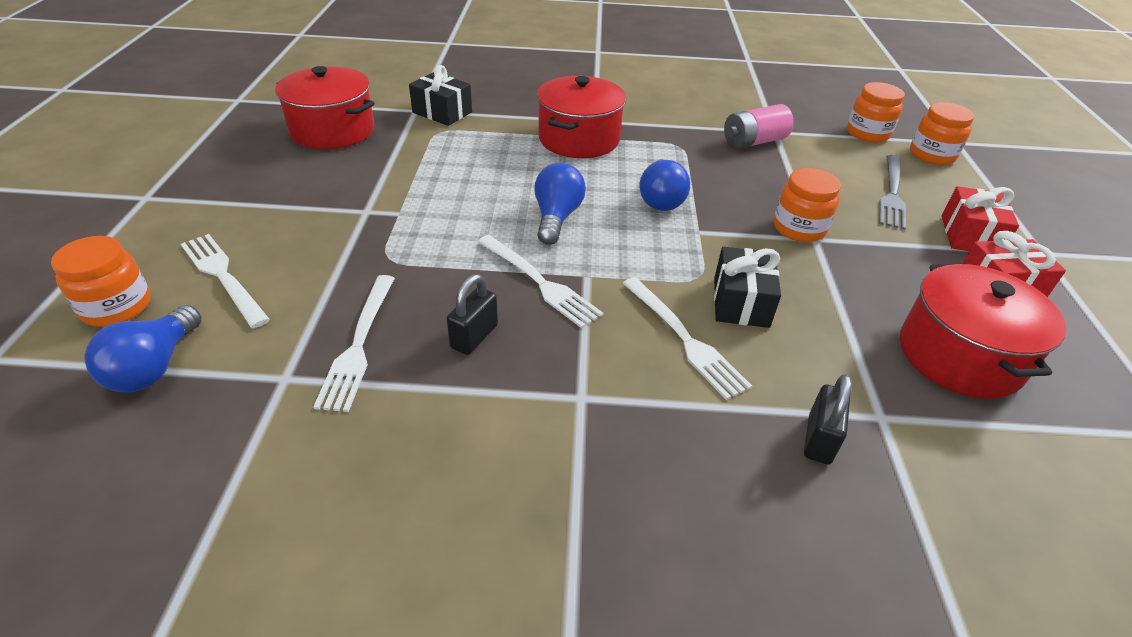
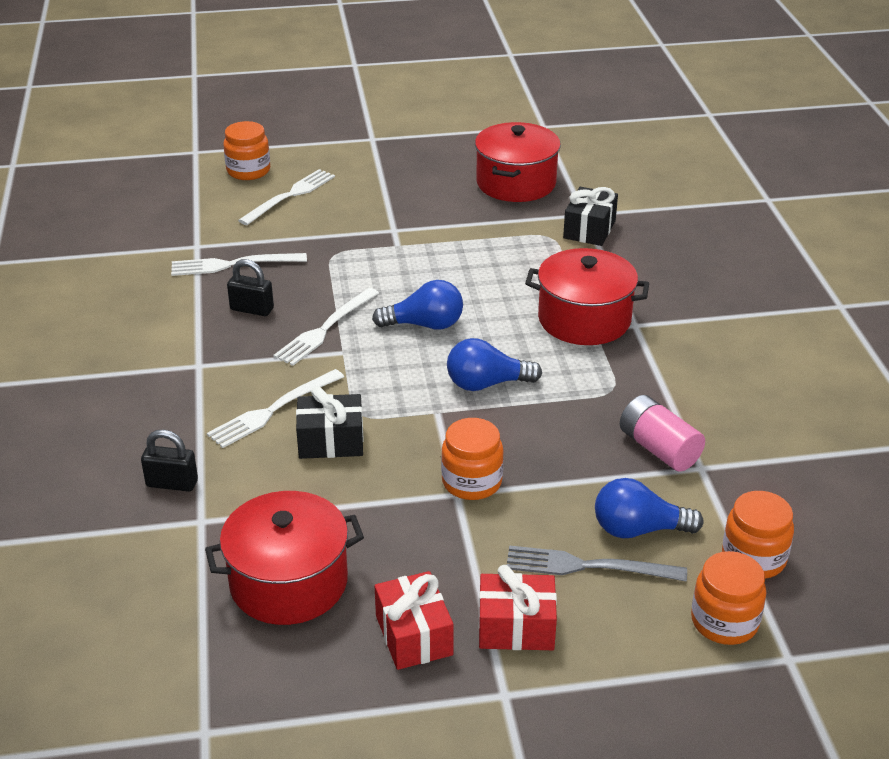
camera: 80 degrees right, 5 degrees down
(155, 367) = (198, 201): blue light bulb -> blue light bulb (638, 529)

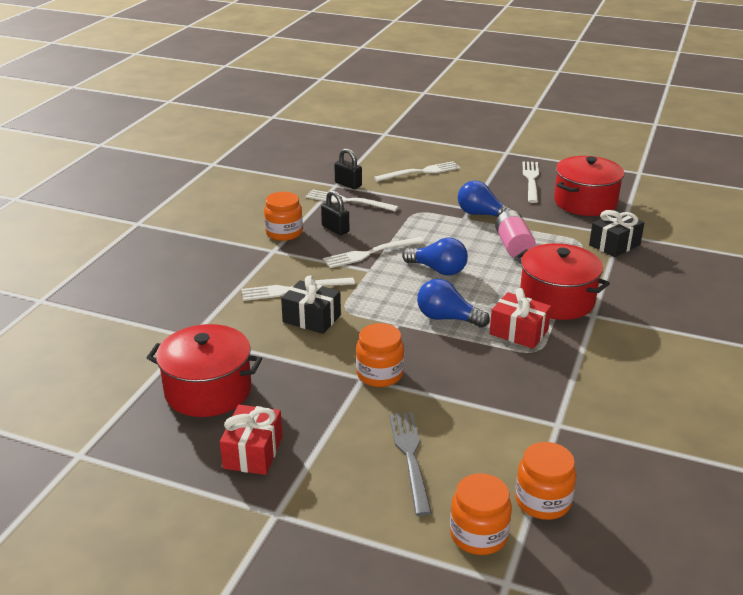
camera: 30 degrees right, 5 degrees down
(172, 483) = (196, 310): black padlock -> black padlock (348, 184)
(248, 171) = (407, 152): orange jar -> orange jar (284, 233)
(432, 170) = (531, 180): none -> white fork
(516, 627) = (324, 475): red gift -> red gift (518, 332)
(587, 566) = (410, 457): grey fork -> grey fork turned 45 degrees clockwise
(638, 529) = (470, 447): blue light bulb -> blue light bulb (481, 214)
(658, 449) = (536, 401): pink battery -> pink battery (513, 246)

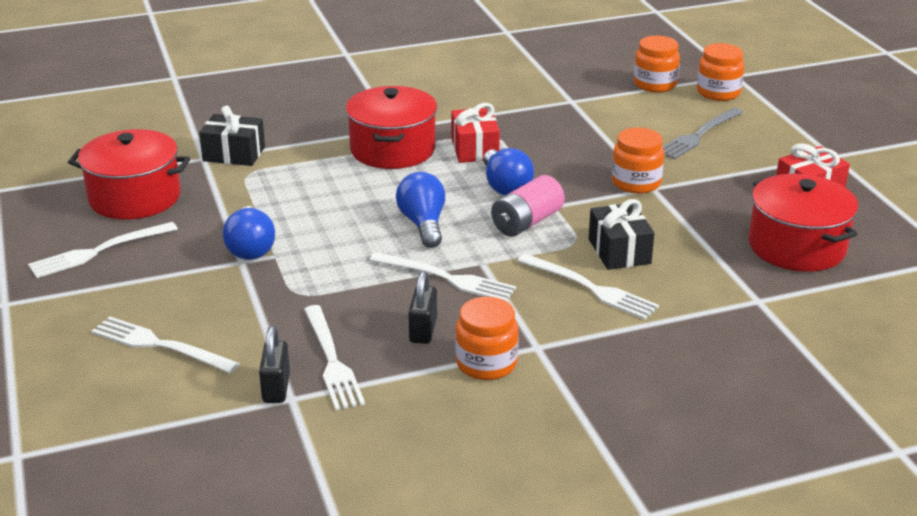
camera: 130 degrees left, 0 degrees up
(513, 246) = (310, 203): pink battery -> pink battery (527, 222)

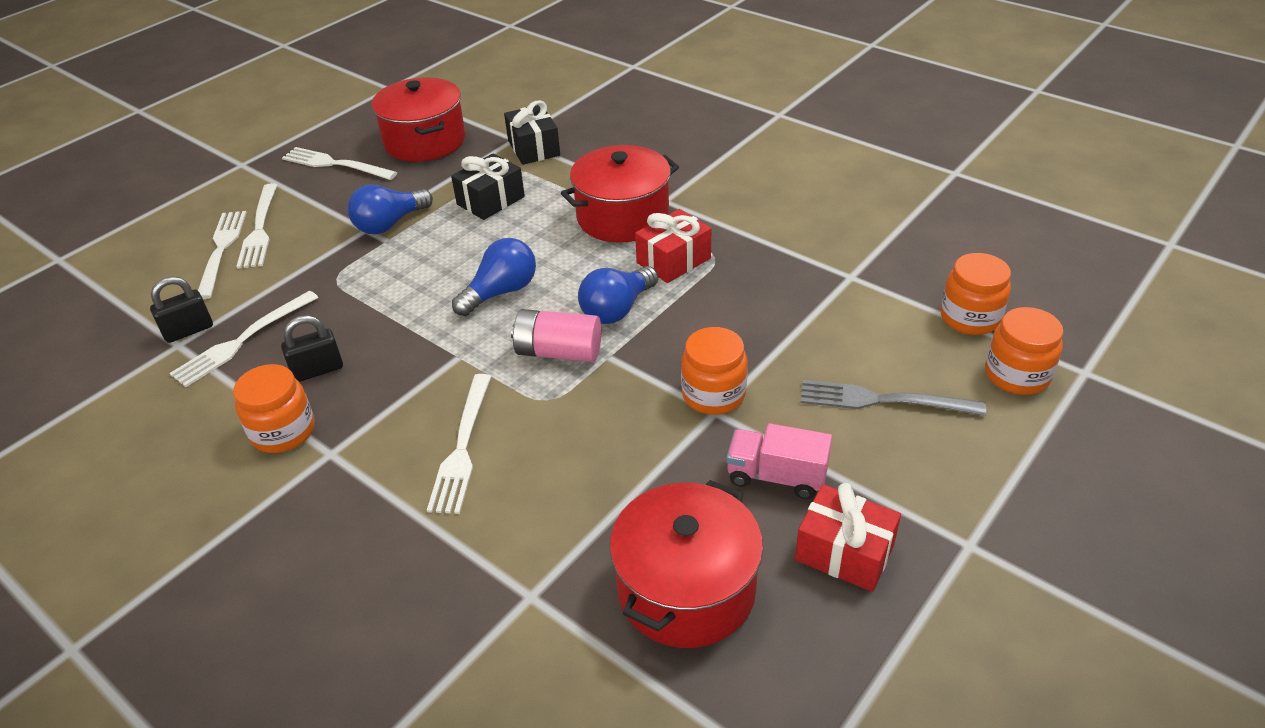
camera: 60 degrees right, 10 degrees up
(447, 278) = (415, 346): white fork -> white fork (260, 229)
(619, 251) = (553, 439): black gift -> black gift (490, 200)
(731, 189) = (776, 477): none -> pink truck

